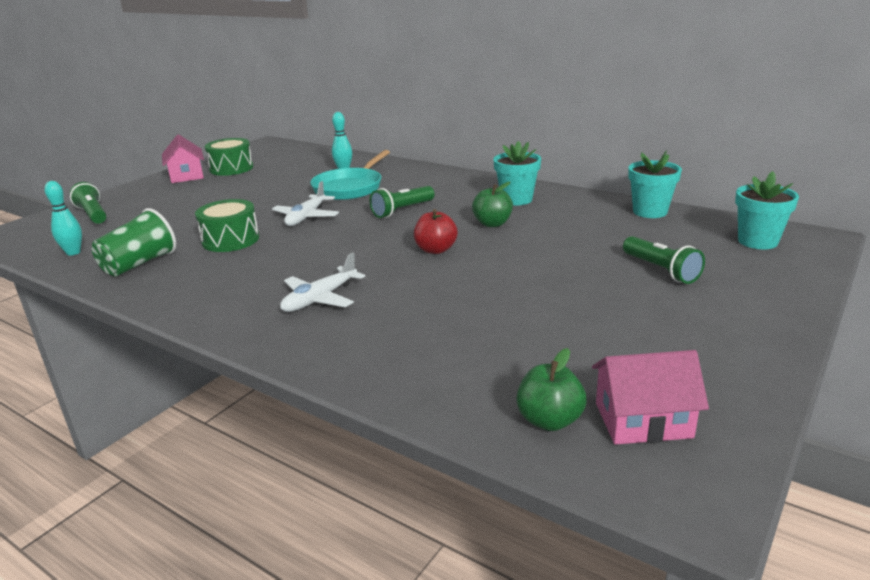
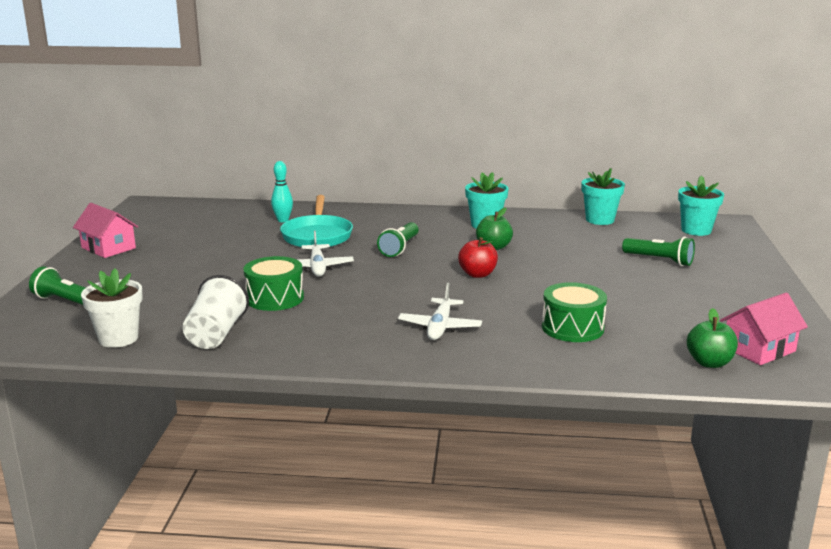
camera: 30 degrees left, 5 degrees down
(73, 252) = (118, 338): turquoise bowling pin -> white flower pot
(139, 264) = (216, 334): green cup -> white cup
(231, 168) = (151, 234): green drum -> green drum (572, 328)

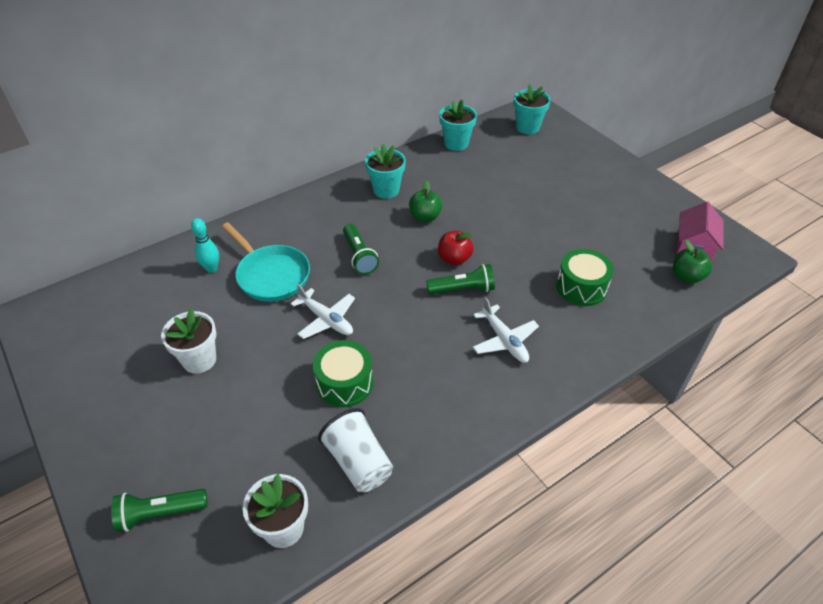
camera: 40 degrees left, 25 degrees up
(108, 248) = (88, 407): pink house -> none
(202, 254) = (199, 360): none -> white flower pot
(660, 260) = (545, 176): green flashlight -> green flashlight (463, 289)

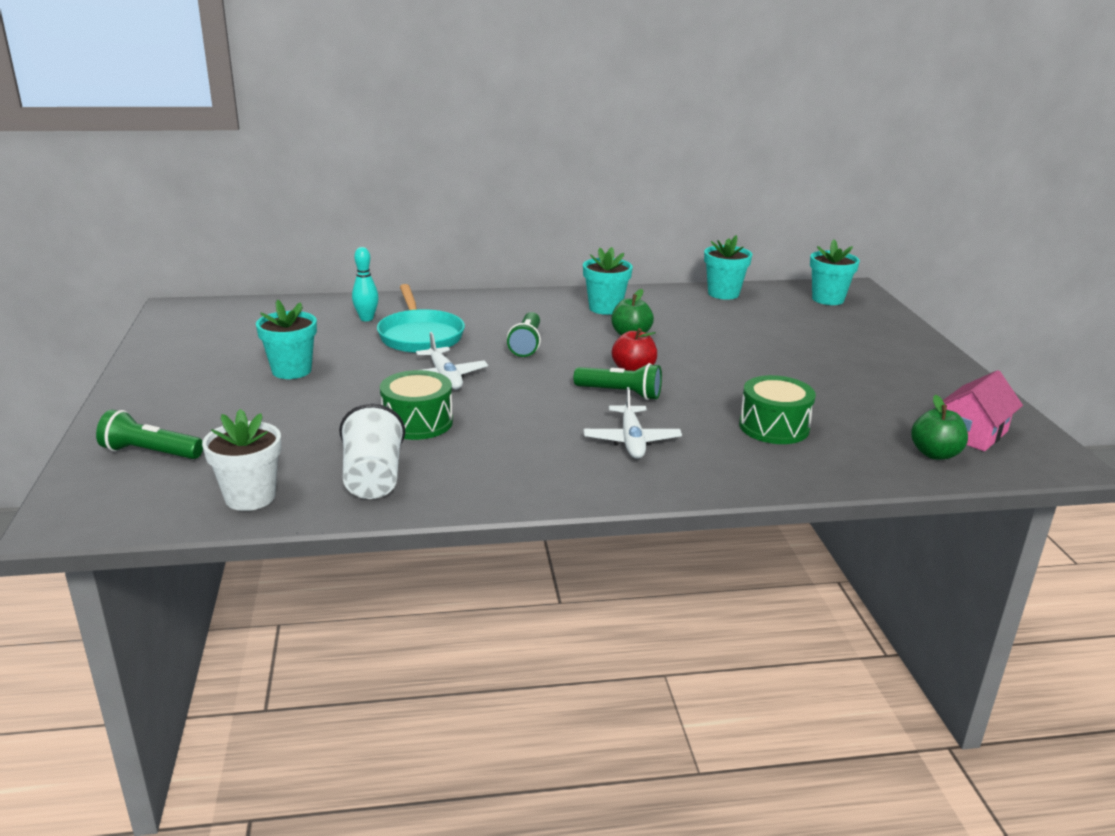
camera: 25 degrees right, 20 degrees down
(199, 360) = (291, 370): white flower pot -> turquoise flower pot

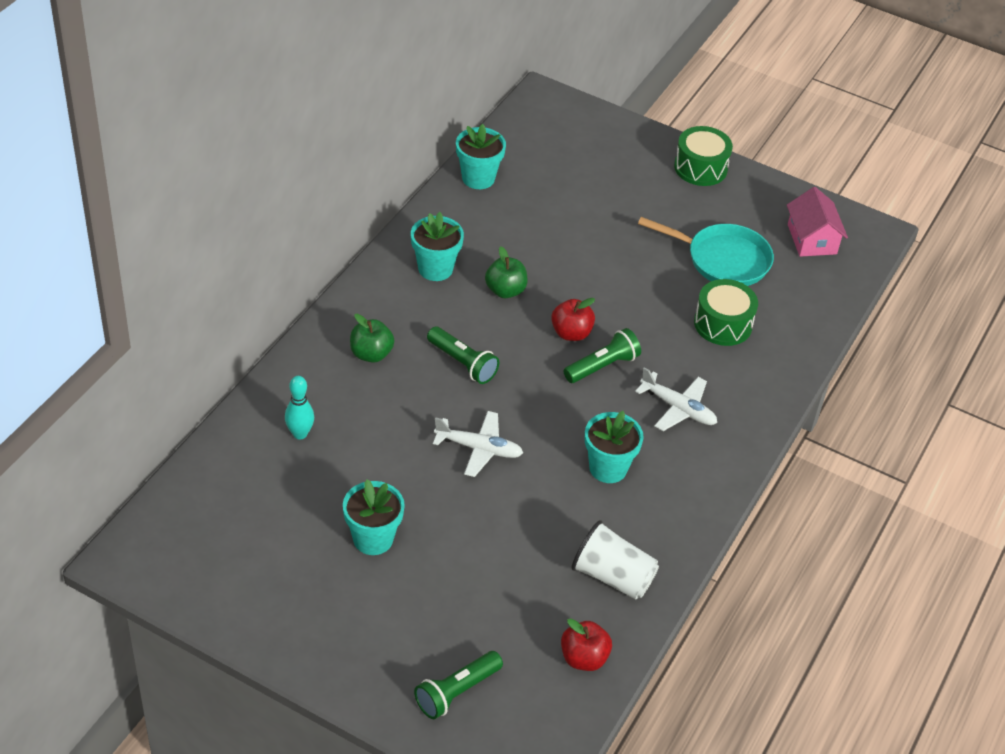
camera: 55 degrees left, 20 degrees up
(250, 497) = (584, 658): white flower pot -> red apple
(417, 422) = (546, 508): green drum -> green drum (700, 168)
(420, 335) = (377, 418): turquoise pan -> turquoise pan (722, 260)
(828, 299) = (551, 130): turquoise flower pot -> turquoise flower pot (608, 468)
(935, 454) = (820, 278): green apple -> green apple (371, 354)

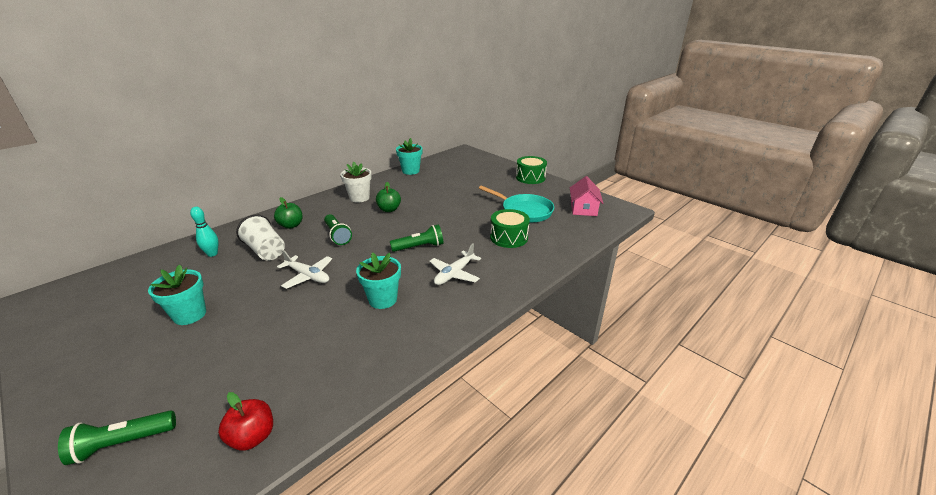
camera: 20 degrees right, 15 degrees down
(435, 268) = (359, 198): turquoise flower pot -> white flower pot
(571, 333) = (412, 230): red apple -> none
(612, 576) = (331, 372): white cup -> white cup (266, 251)
(678, 408) = (454, 274): white plane -> white plane turned 75 degrees clockwise

